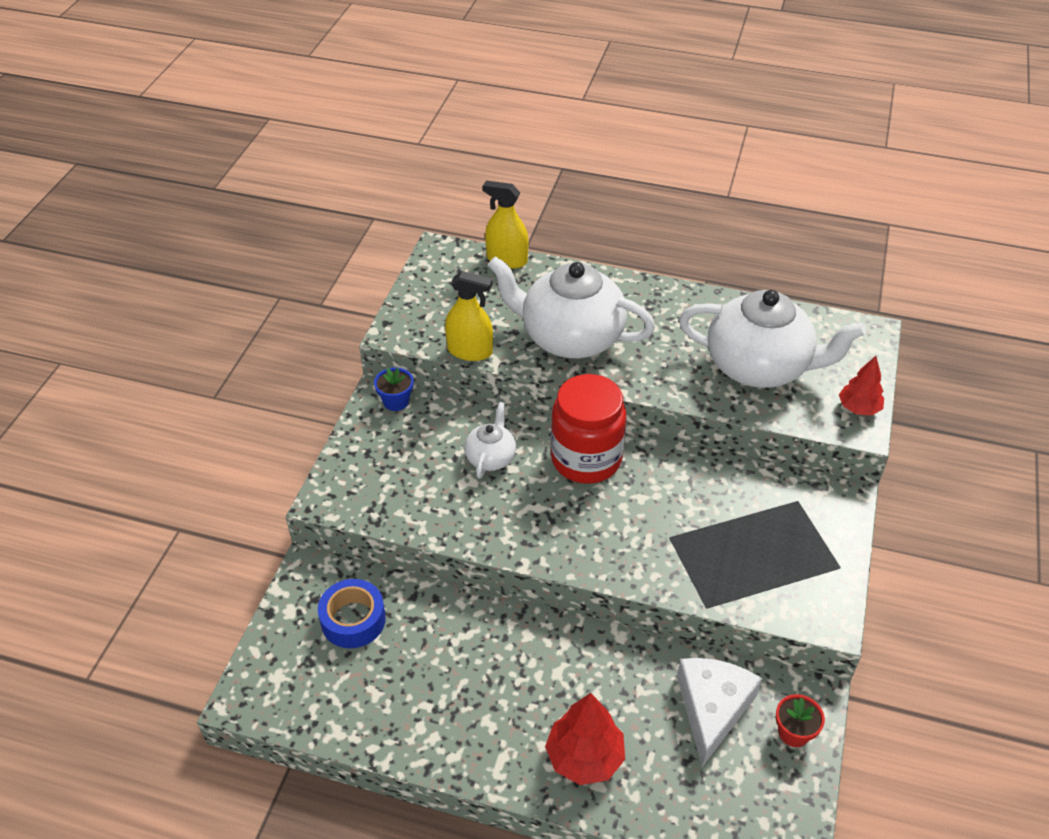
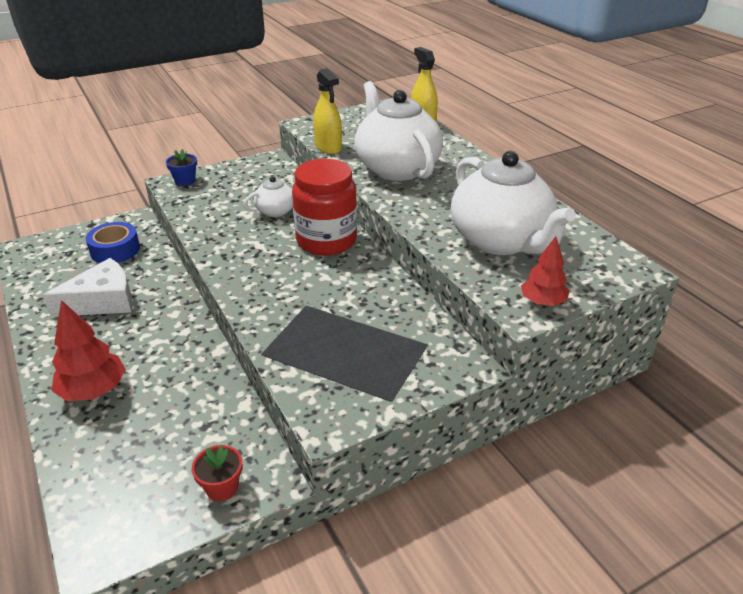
camera: 45 degrees right, 10 degrees down
(396, 401) = (274, 165): blue flower pot -> blue flower pot (185, 181)
(712, 709) = (199, 429): white cheese -> white cheese (102, 301)

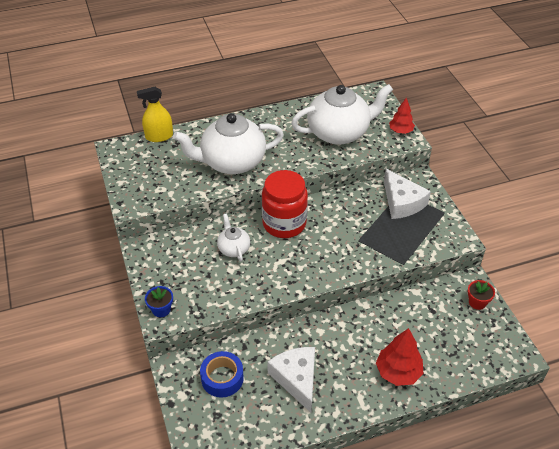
camera: 80 degrees left, 10 degrees up
(328, 147) = (183, 195): yellow spray bottle -> none
(401, 346) = (401, 202): none -> white cheese

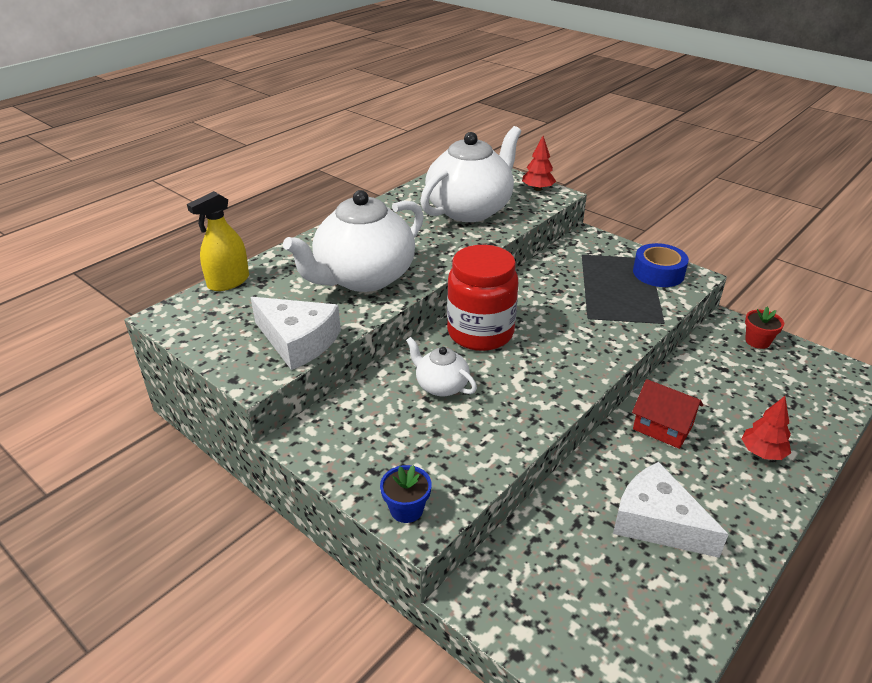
camera: 30 degrees left, 10 degrees down
(222, 378) = (559, 573): blue tape -> blue tape (658, 273)
(354, 329) = (662, 427): none -> red house
(398, 372) = (762, 453): red tree -> red tree, size x0.66
(401, 202) = (594, 264): white cheese -> white cheese (298, 341)

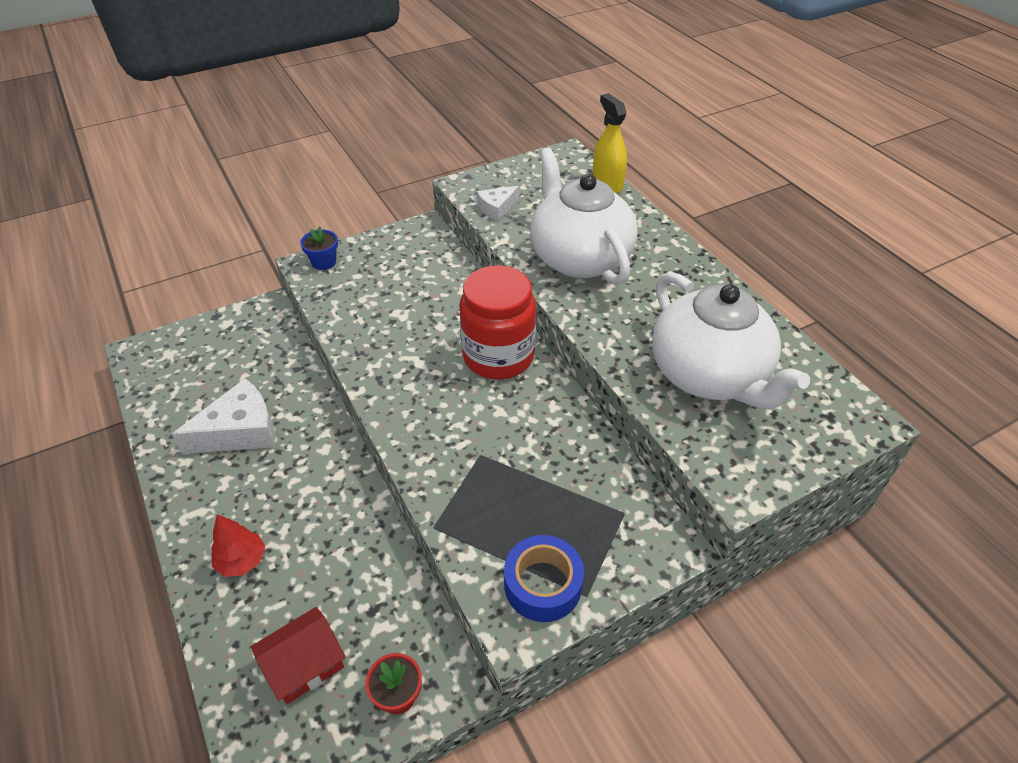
camera: 110 degrees right, 10 degrees up
(298, 341) = (497, 208): white cheese -> white cheese, size x0.56
(441, 386) = (437, 309): white teapot -> none
(537, 189) = (761, 471): red tree -> none
(662, 427) = (328, 492): red house -> red house (305, 665)

